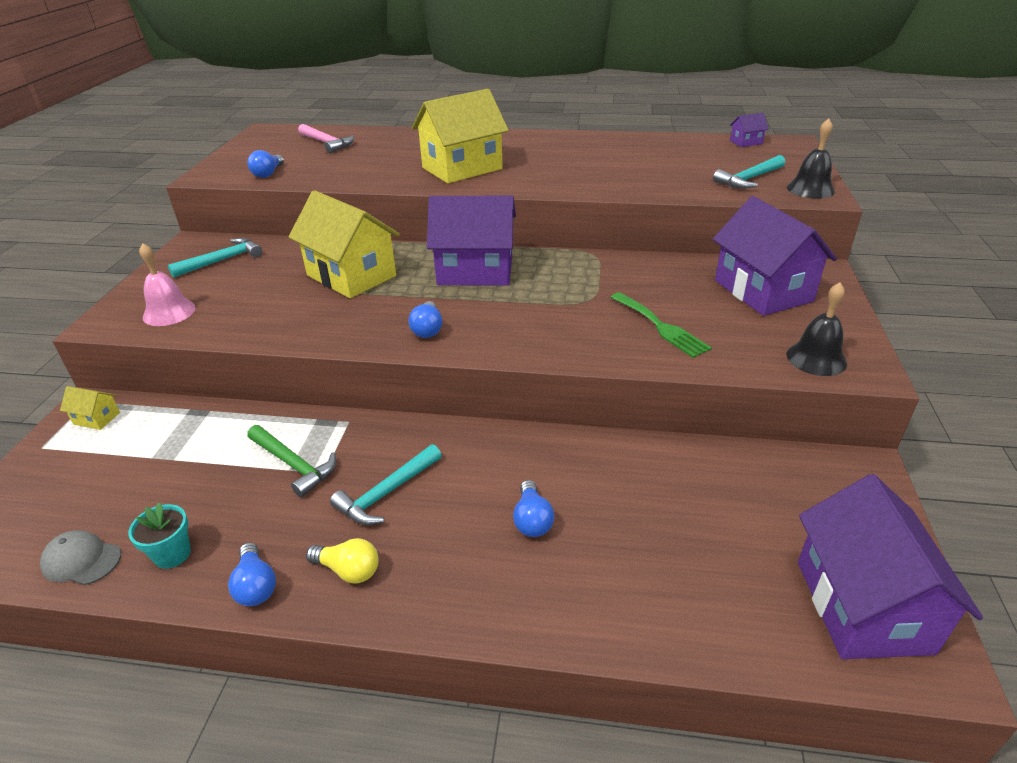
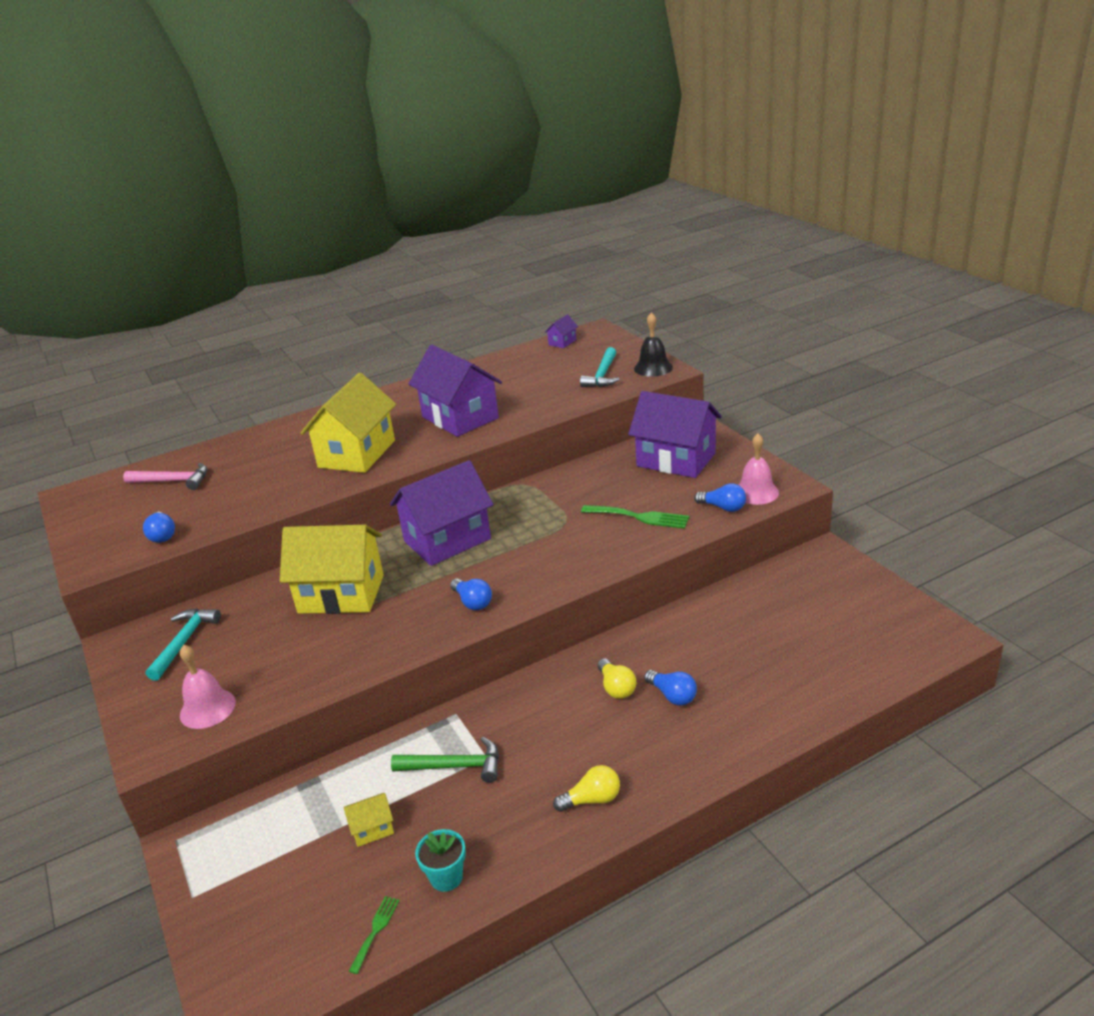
camera: 35 degrees left, 5 degrees down
(81, 560) = (375, 930): grey cap -> green fork
(96, 418) = (212, 844): yellow house -> yellow house (372, 829)
(256, 585) = (540, 850): blue light bulb -> blue light bulb (723, 507)
(387, 493) = (554, 740): turquoise hammer -> none
(492, 479) = (616, 687): none -> yellow light bulb
(816, 358) = (756, 492): black bell -> pink bell
(862, 606) = (893, 630): purple house -> purple house (460, 417)

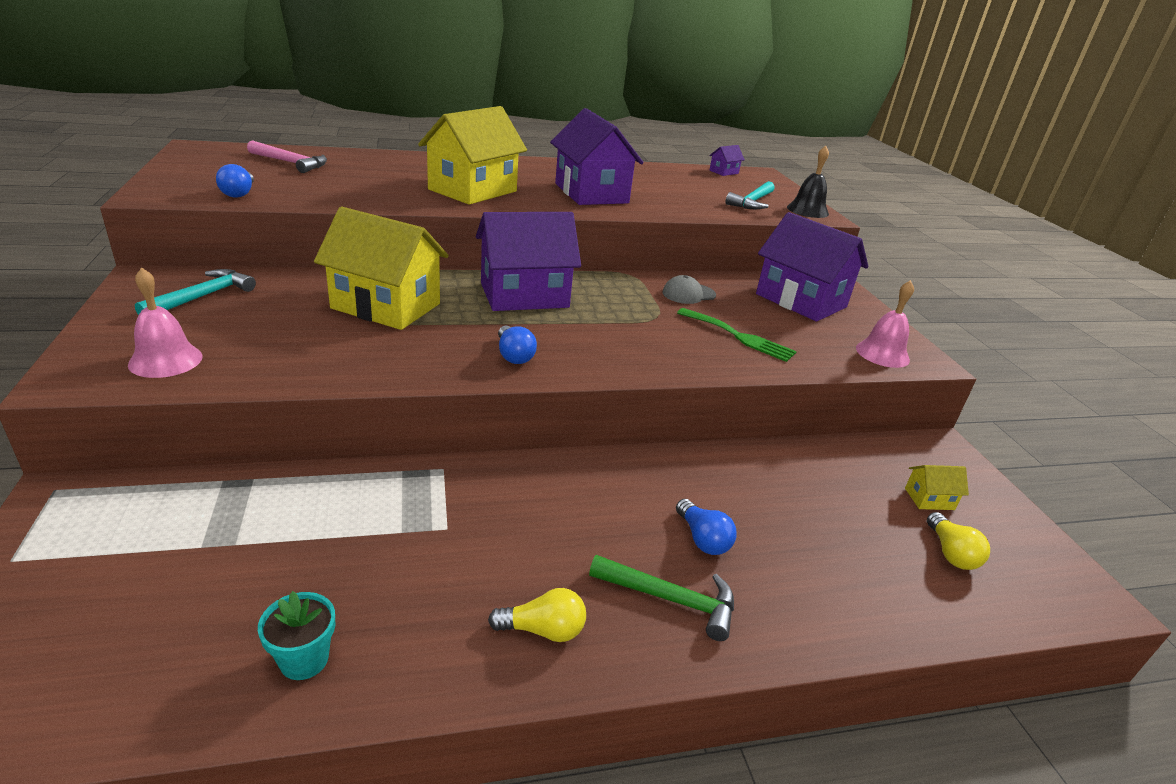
camera: 10 degrees right, 0 degrees up
(372, 829) = (264, 561): yellow house -> yellow house (929, 499)
(375, 930) = (169, 697): green fork -> none
(455, 766) = (404, 525): green hammer -> green hammer (670, 599)
(581, 487) = (688, 294): none -> grey cap
(616, 687) = (638, 506): yellow light bulb -> yellow light bulb (950, 553)
(723, 507) = (838, 356): blue light bulb -> none

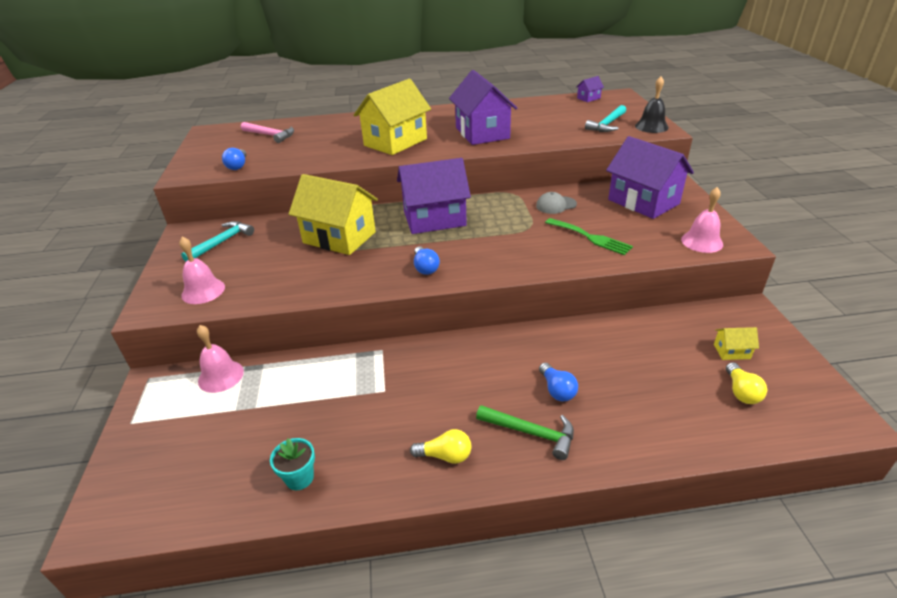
camera: 10 degrees right, 5 degrees up
(181, 493) = (221, 376): none -> pink bell

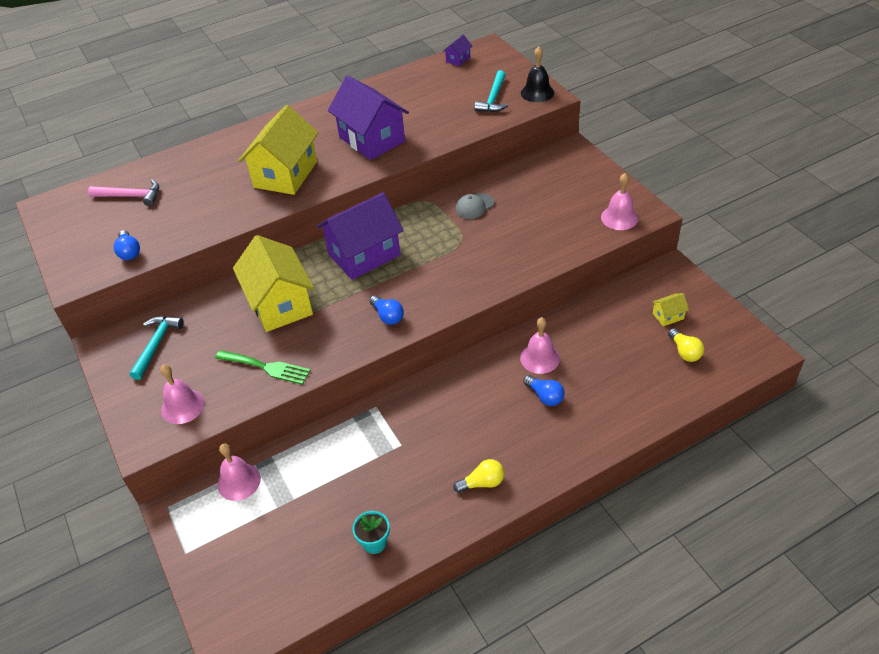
camera: 20 degrees left, 10 degrees up
(339, 237) = (280, 304): yellow house -> yellow house turned 60 degrees clockwise
(531, 433) = (540, 441): green hammer -> none
(568, 353) = (540, 358): none -> pink bell
(590, 237) = (522, 238): green fork -> green fork (266, 367)
(643, 202) = (553, 181): purple house -> none

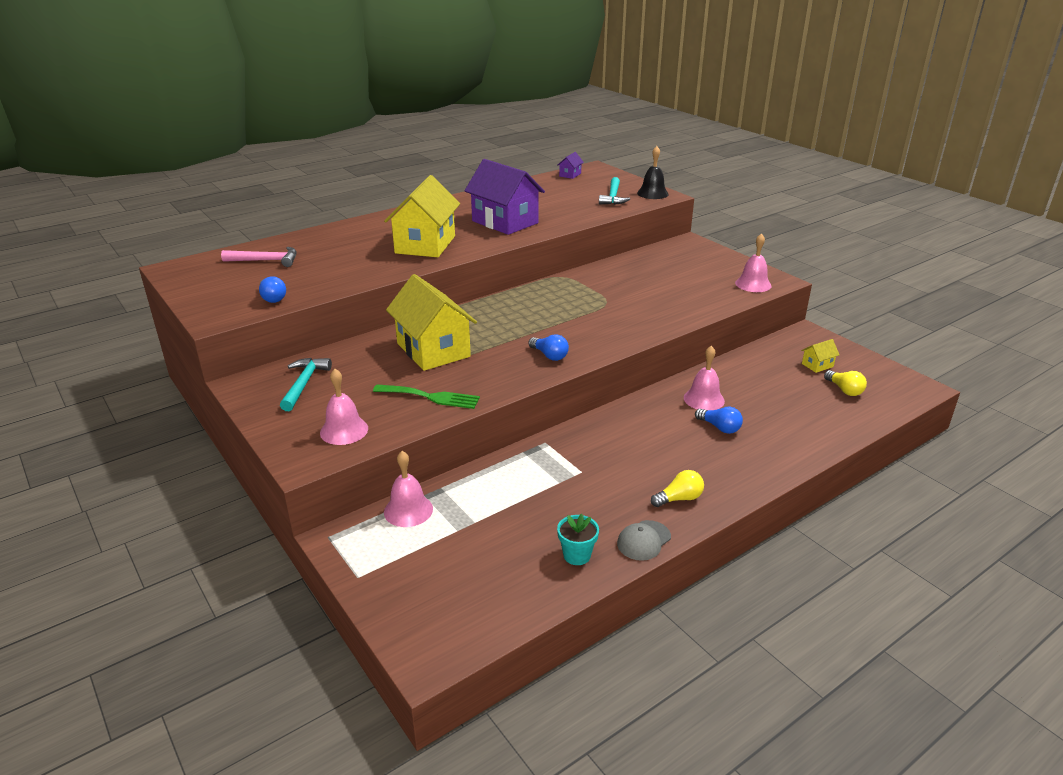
camera: 10 degrees left, 15 degrees down
(364, 255) = (511, 313): purple house -> none
(474, 206) = (610, 279): grey cap -> grey cap (643, 540)

